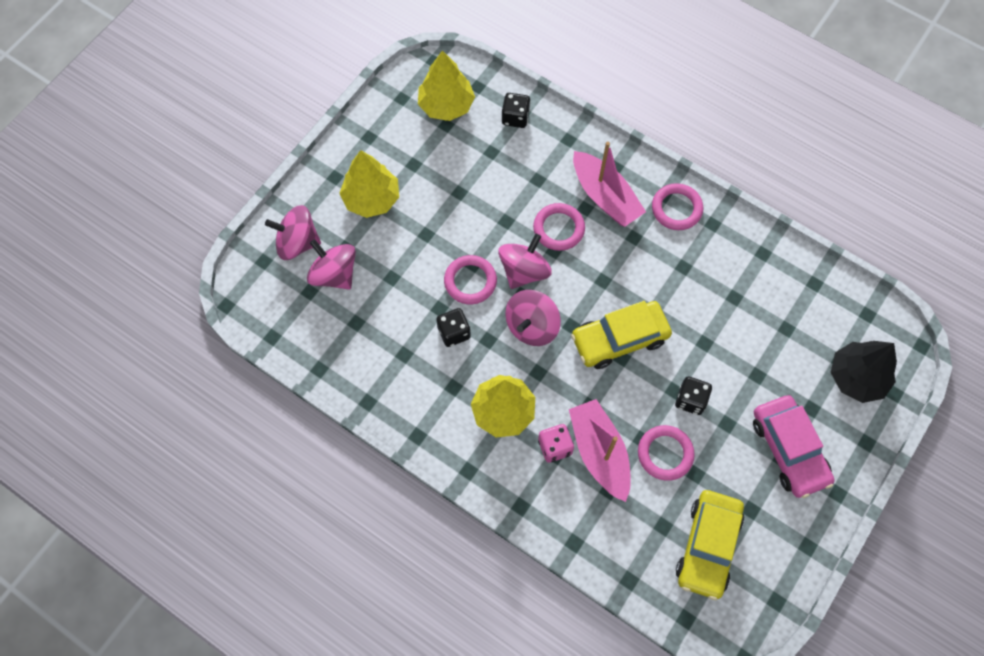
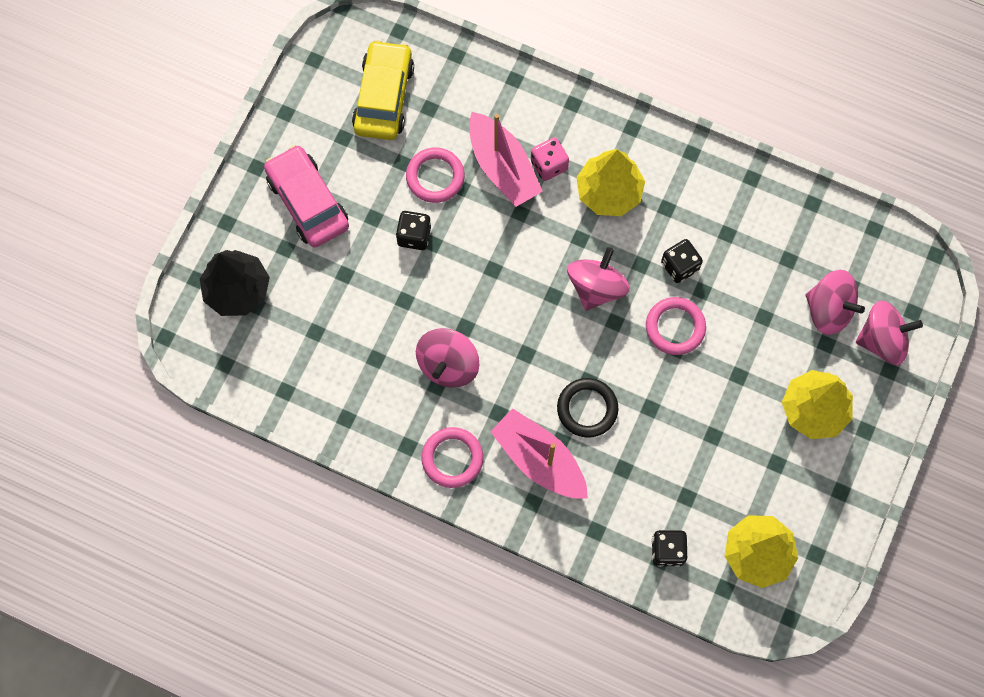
camera: 170 degrees right, 5 degrees up
(524, 271) = (617, 350): pink spinning top -> pink spinning top (448, 365)
(558, 229) = (587, 409): pink ring -> black ring
(619, 339) = (498, 289): yellow car -> none

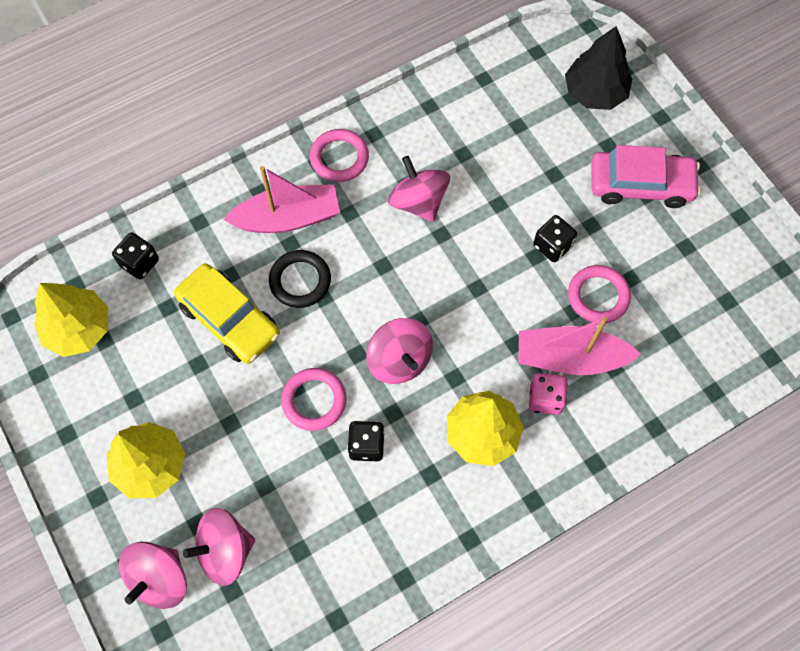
camera: 125 degrees right, 5 degrees down
(384, 97) = (707, 303): yellow car -> yellow car (229, 319)

